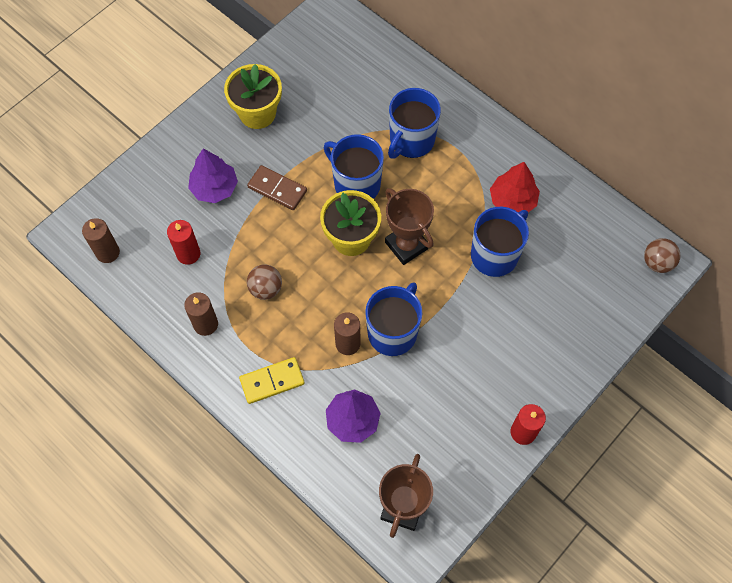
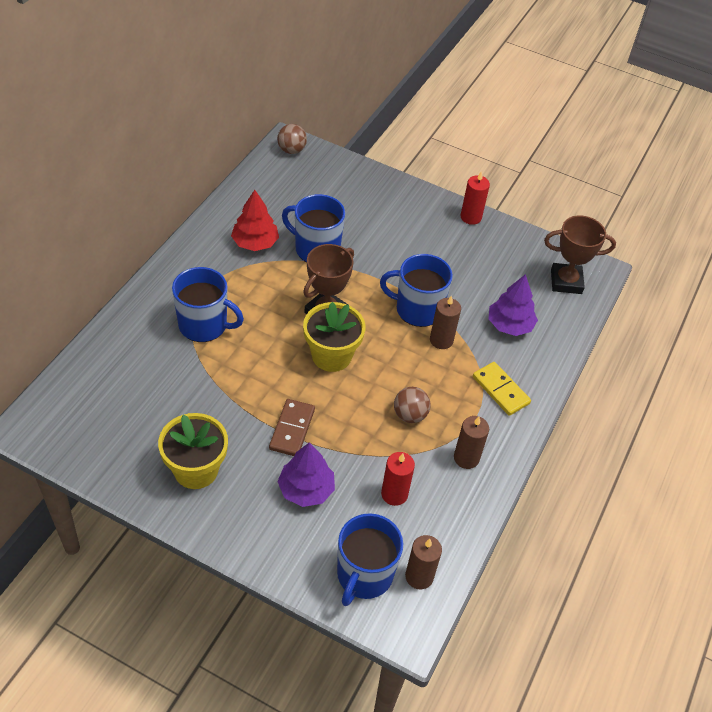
camera: 110 degrees left, 15 degrees down
(356, 184) = (268, 362): blue mug -> blue mug (364, 575)

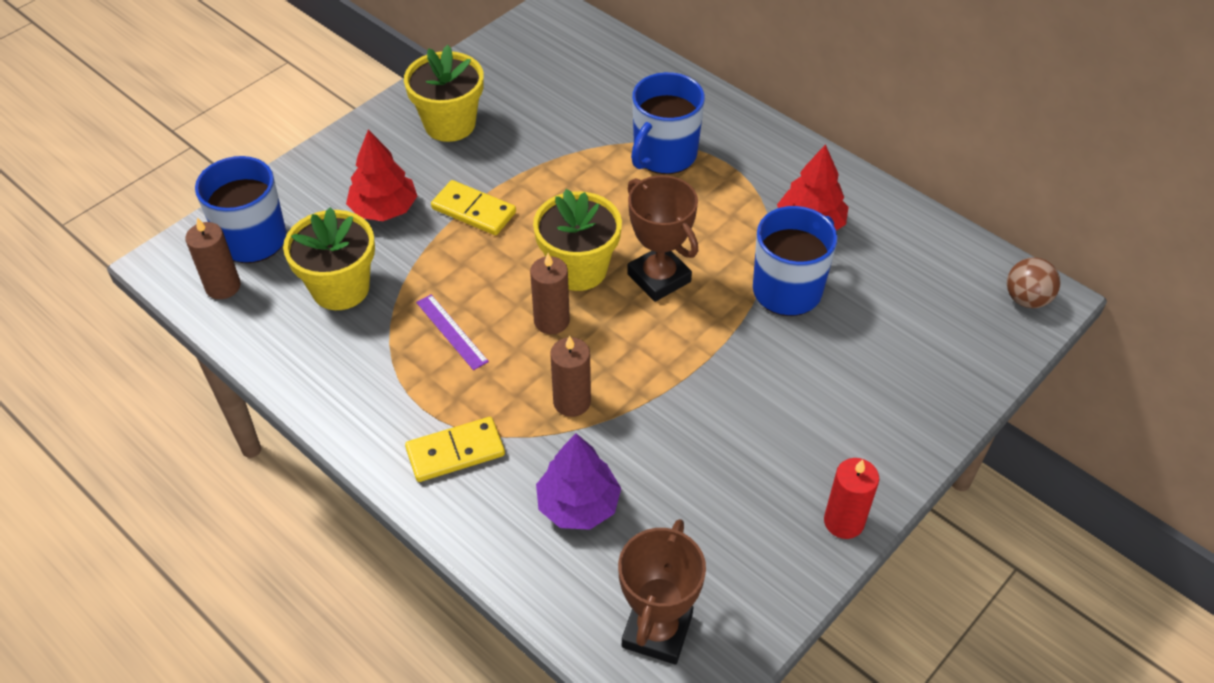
camera: 110 degrees right, 0 degrees up
(292, 429) = (473, 211): brown domino -> yellow domino
(306, 489) = (384, 209): purple tree -> red tree
(394, 494) = (340, 288): red candle -> yellow flower pot
(410, 415) = (451, 331): brown ball -> purple ruler
(417, 309) = (640, 387): blue mug -> none
(466, 458) = (359, 377): brown candle -> brown candle (551, 321)

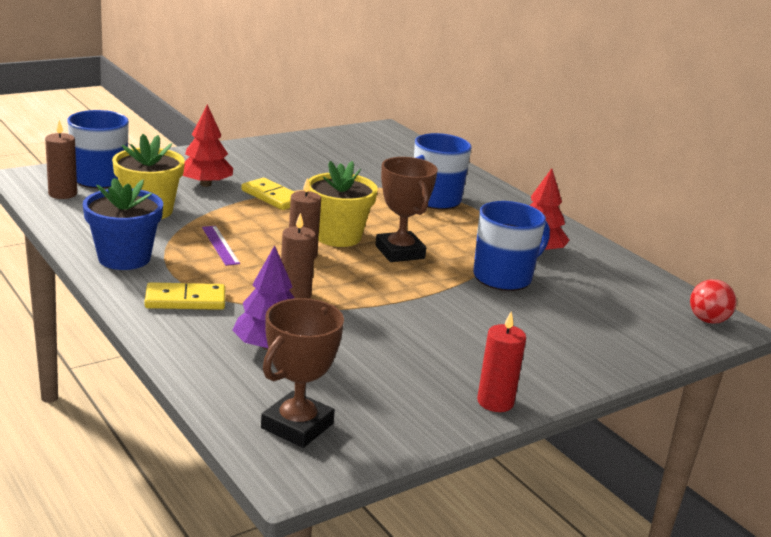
camera: 10 degrees right, 25 degrees down
(353, 394) = (124, 258): none -> blue flower pot
(450, 124) = (278, 159): yellow flower pot -> none
(1026, 299) = (707, 320): brown ball -> red ball

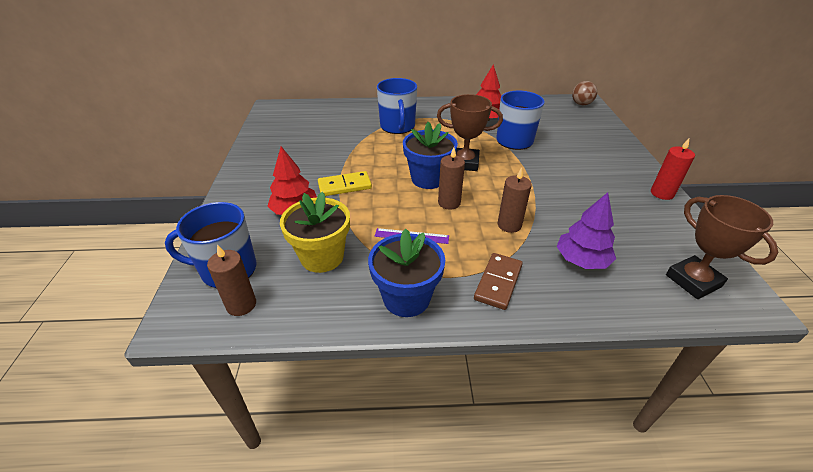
camera: 55 degrees left, 15 degrees up
(185, 300) = (498, 282): yellow domino -> brown domino
(337, 236) = (428, 179): yellow flower pot -> blue flower pot
(707, 320) = (581, 104): red ball -> brown ball

